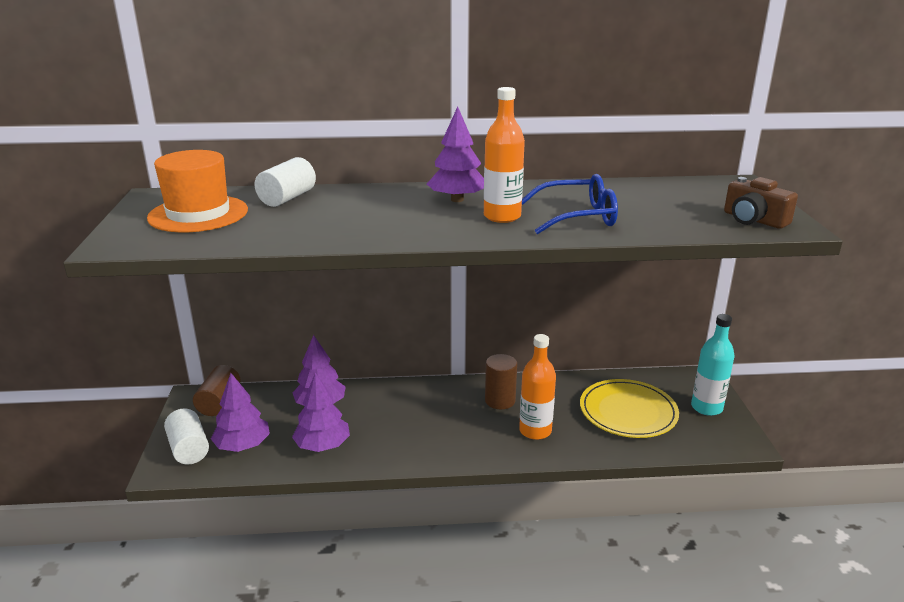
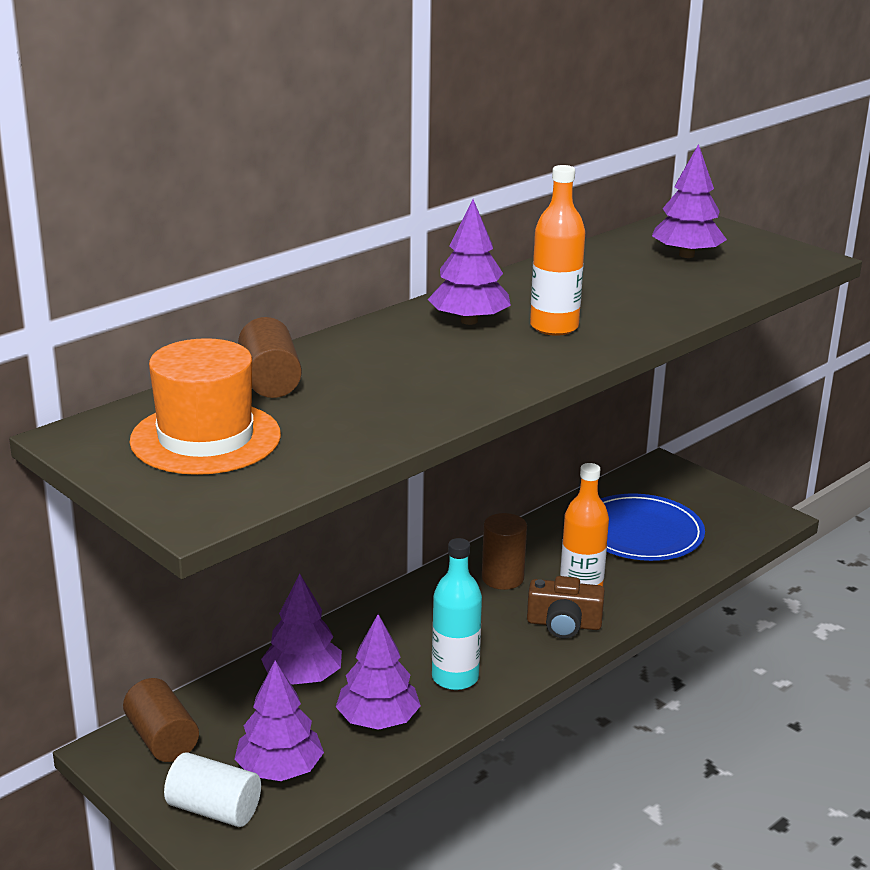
camera: 40 degrees left, 0 degrees up
(287, 198) = (270, 380): white cylinder -> brown cylinder
(578, 217) = (623, 304): blue glasses -> none
(628, 412) = (641, 533): yellow plate -> blue plate
(689, 202) = (686, 255): none -> purple tree
(706, 407) = (703, 496): turquoise bottle -> turquoise bottle (455, 678)
(754, 220) = (769, 259): brown camera -> brown camera (564, 624)

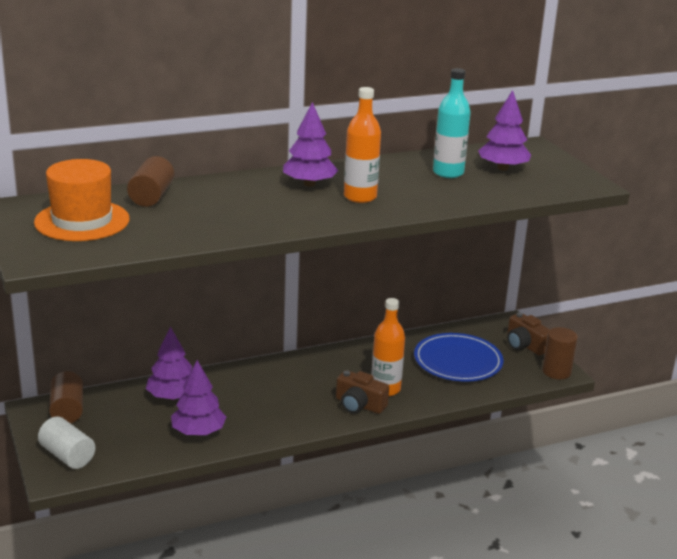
camera: 20 degrees right, 0 degrees up
(280, 770) = (120, 444): purple tree -> none
(455, 678) = (264, 419): turquoise bottle -> turquoise bottle (448, 173)
(502, 578) = (341, 368): brown cylinder -> brown cylinder (556, 371)
(705, 492) = (525, 345): none -> brown camera

